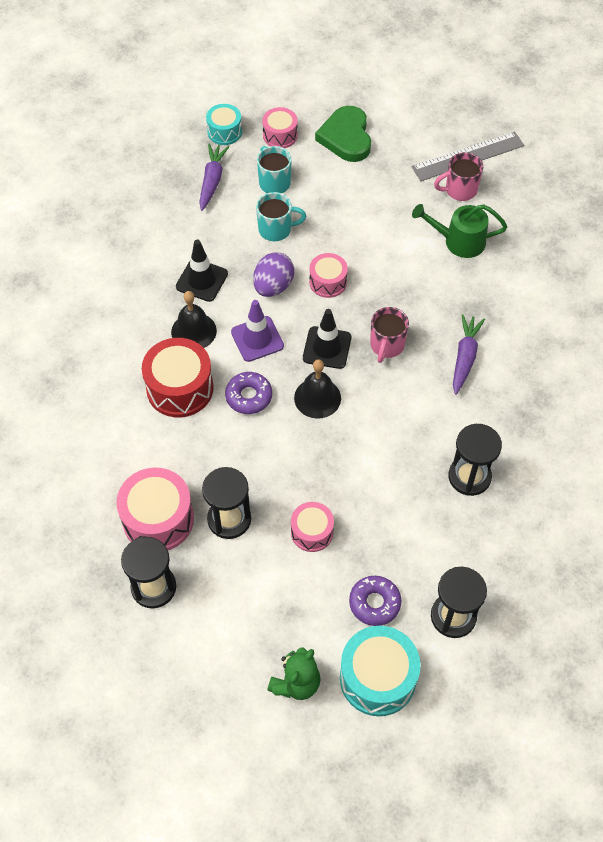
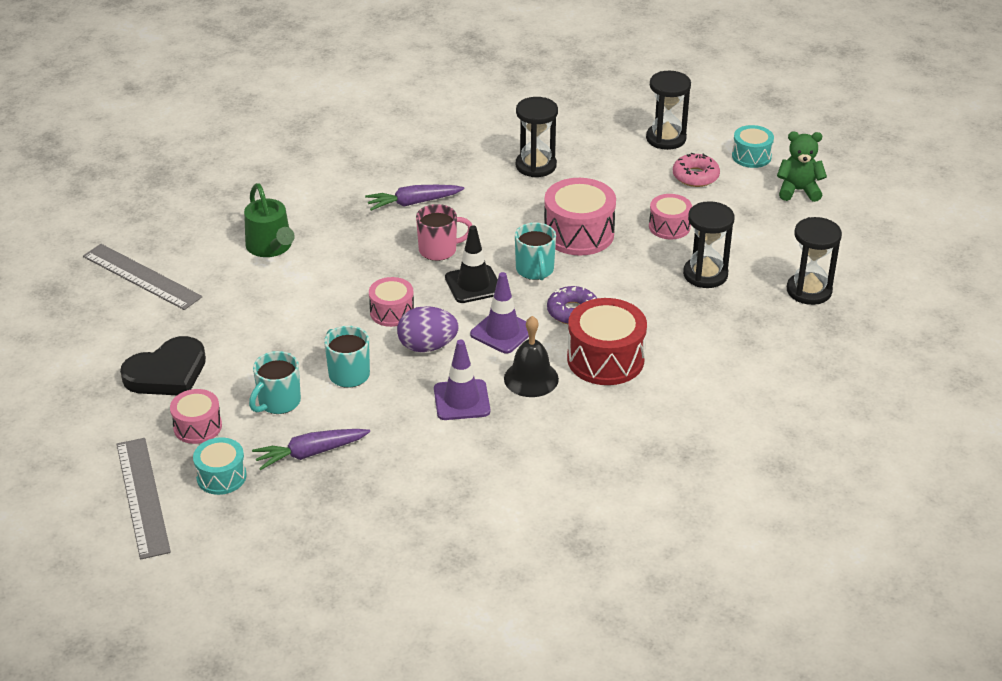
camera: 120 degrees left, 20 degrees down
(158, 519) = (748, 314): pink drum -> pink drum (579, 234)
(202, 280) = (461, 400): black traffic cone -> purple traffic cone
(235, 92) = (142, 497): none -> grey ruler
(317, 398) = (535, 270): black bell -> turquoise mug
(346, 137) = (167, 373): green heart -> black heart
(374, 603) = (695, 176): purple donut -> pink donut
(377, 678) = (751, 156): turquoise drum -> turquoise drum, size x0.59
(460, 190) = (197, 267): pink mug -> none

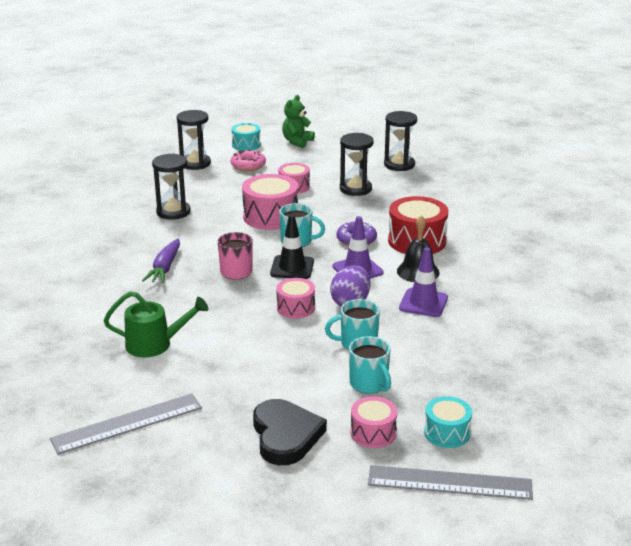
camera: 65 degrees left, 10 degrees down
(310, 453) = (443, 382): purple carrot -> none

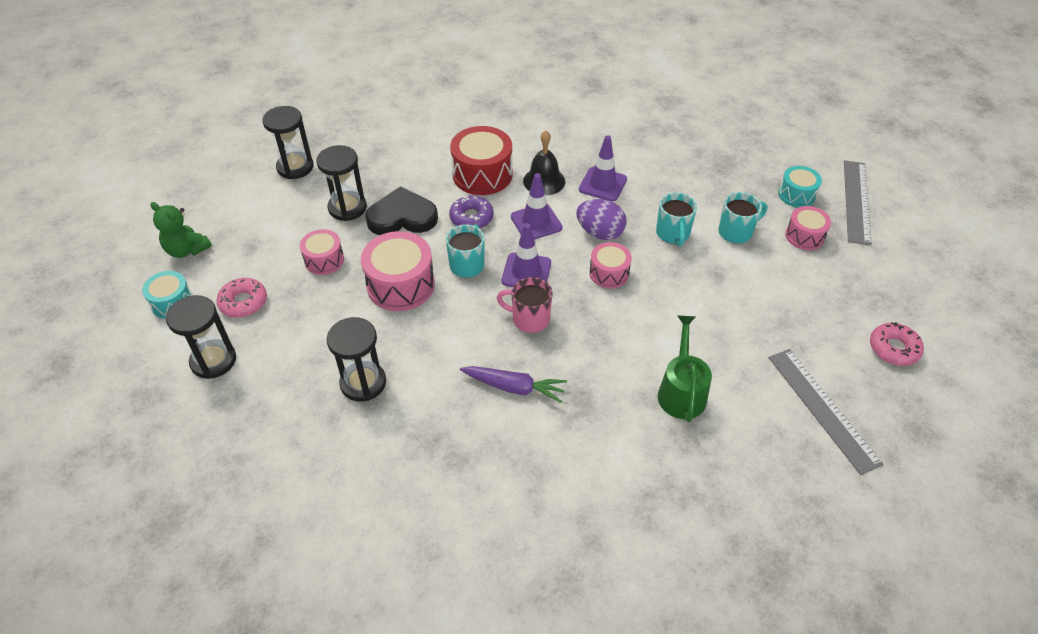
camera: 85 degrees left, 20 degrees up
(202, 482) = (893, 349): none -> pink donut
(285, 435) = (818, 291): black heart -> black heart (402, 217)
(292, 268) = (526, 272): black traffic cone -> purple traffic cone

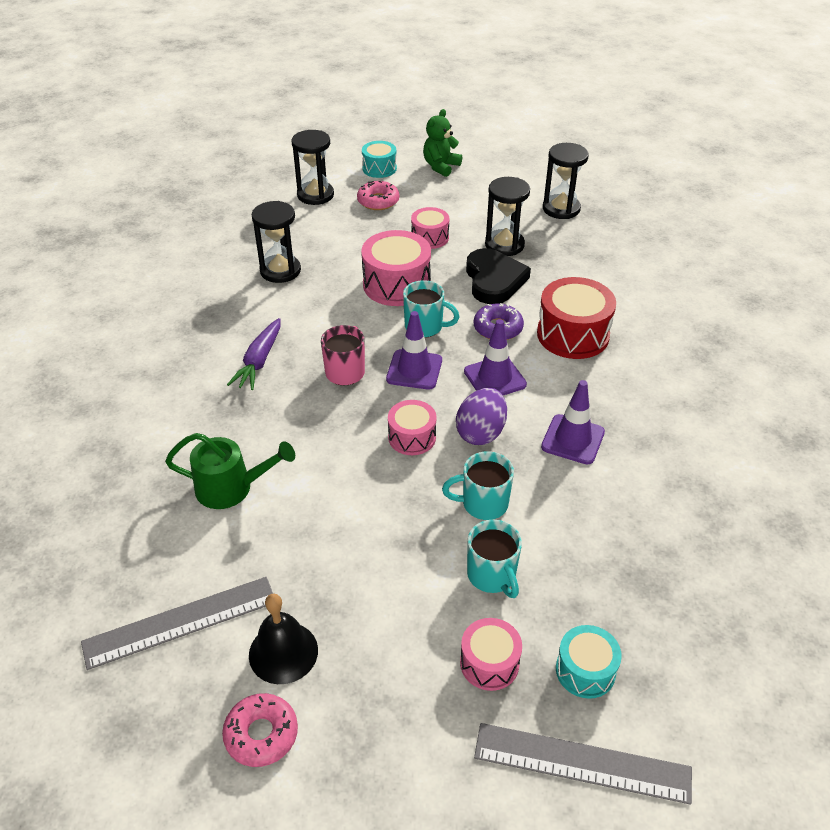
camera: 90 degrees right, 5 degrees down
(544, 181) = (570, 385): black bell -> black bell (283, 652)

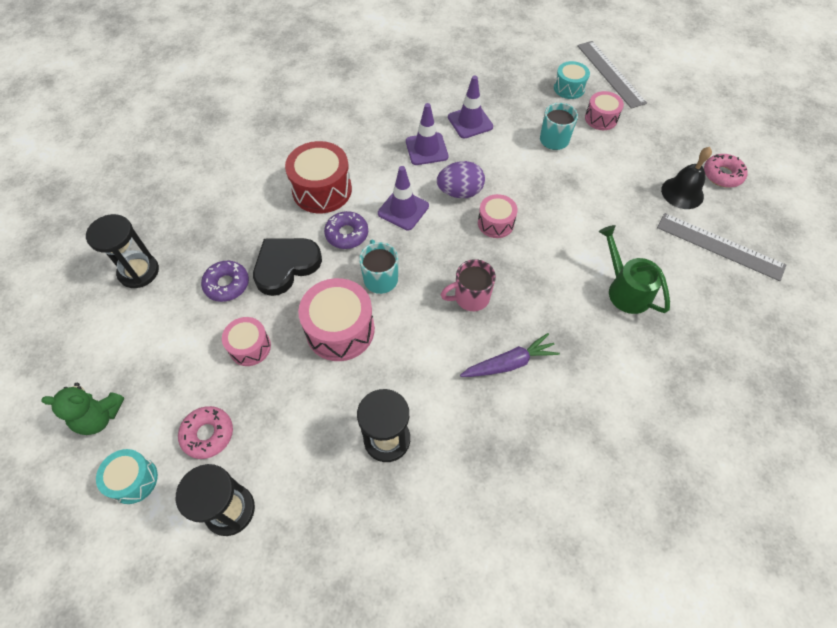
camera: 125 degrees left, 15 degrees up
(414, 370) = (433, 258): purple traffic cone -> purple traffic cone (470, 122)
(483, 504) = (513, 164): turquoise mug -> none
(504, 245) = (227, 284): black hourglass -> purple donut

